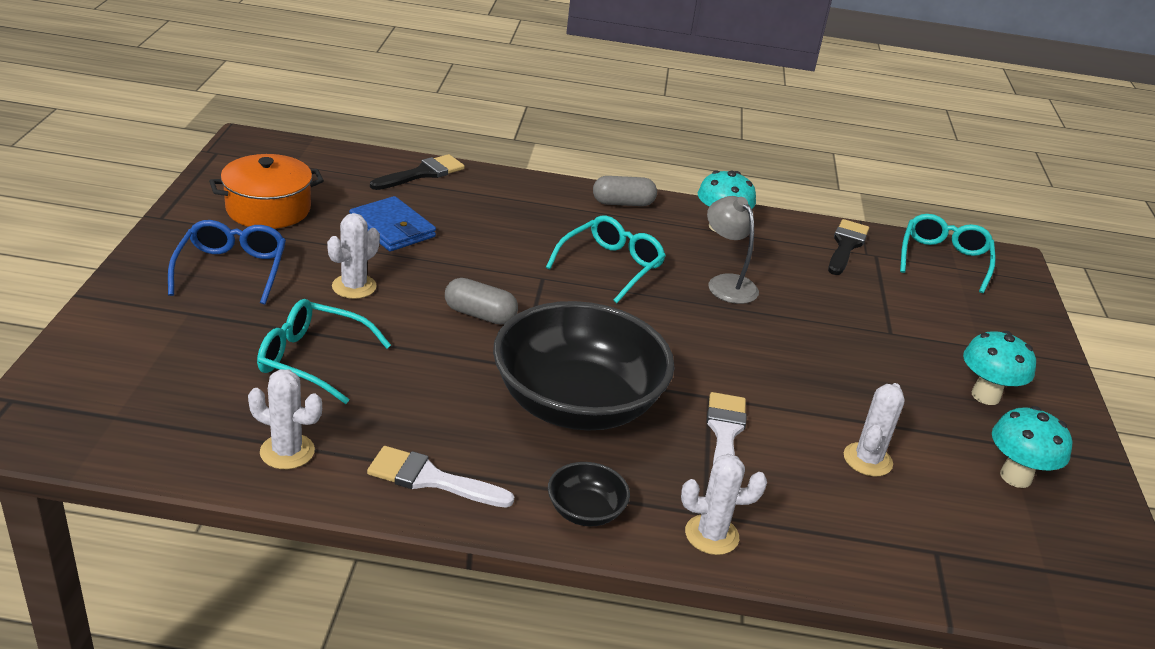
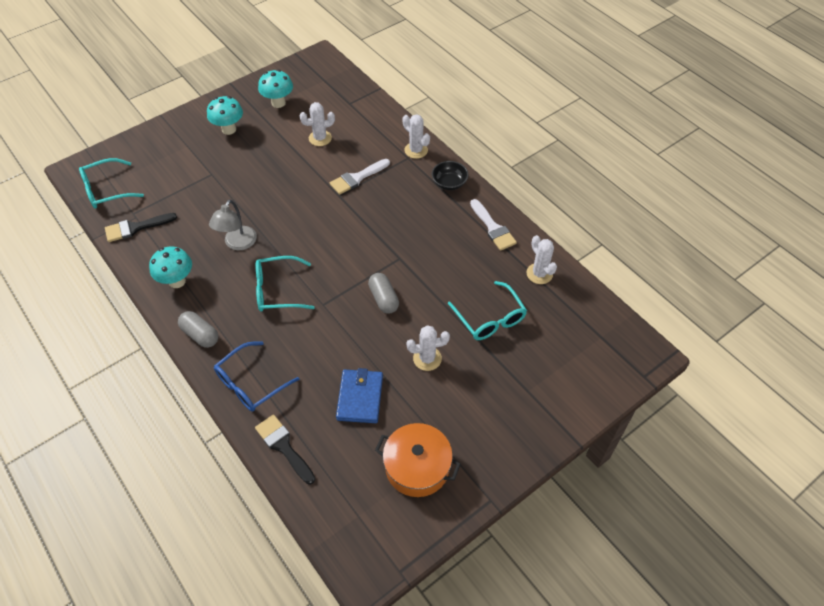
camera: 130 degrees left, 20 degrees up
(231, 270) = (482, 415): blue glasses -> blue glasses (251, 383)
(422, 173) = (284, 446): black brush -> black brush turned 45 degrees clockwise
(577, 404) = (398, 225): black bowl -> none

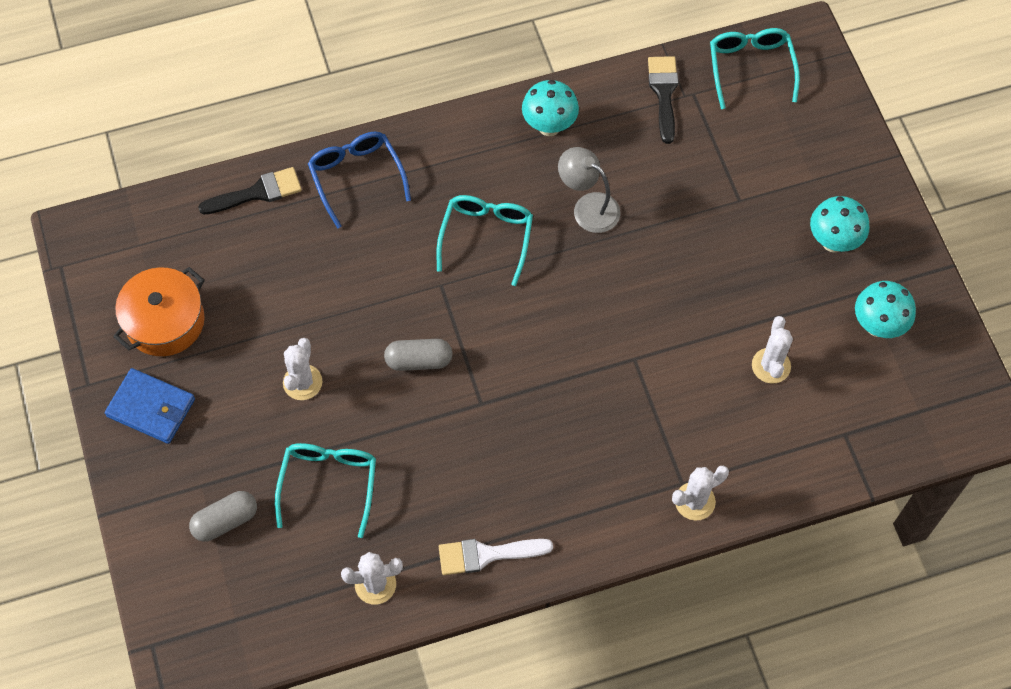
camera: 110 degrees right, 10 degrees up
(200, 335) = (451, 137): grey capsule -> grey capsule (225, 521)
(357, 178) = (662, 394): white brush -> none
(360, 397) = (283, 288): blue wallet -> blue wallet (151, 408)
(449, 183) = (603, 526): black bowl -> none
(490, 318) = (329, 484): turquoise glasses -> turquoise glasses turned 105 degrees clockwise

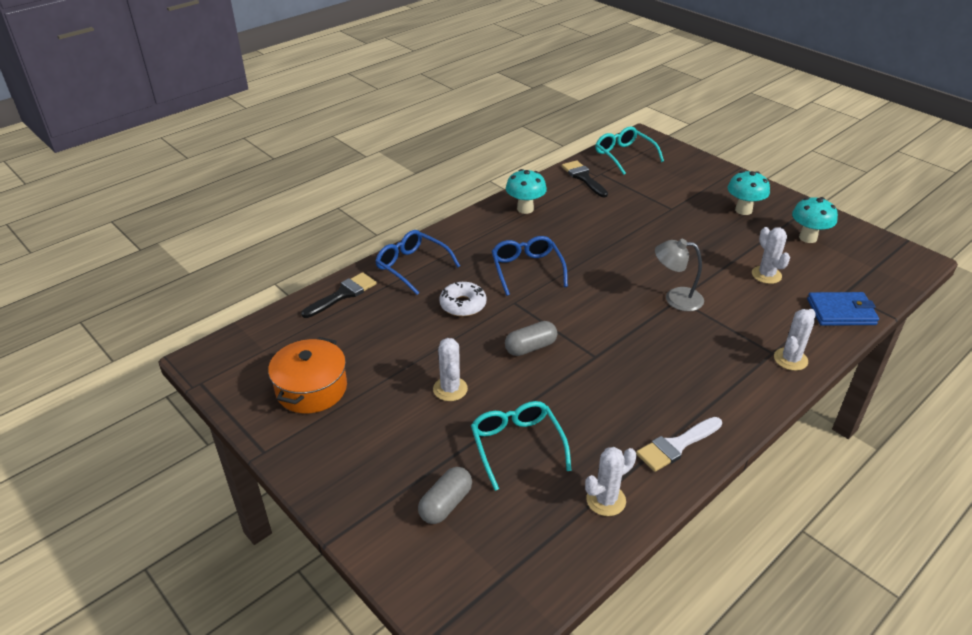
camera: 25 degrees left, 25 degrees down
(151, 408) = (331, 448): blue wallet -> blue wallet (841, 312)
(381, 264) = (463, 305): none -> white donut
(486, 237) = (527, 269): turquoise glasses -> blue glasses
(588, 207) = (582, 237): grey lamp -> grey lamp (675, 298)

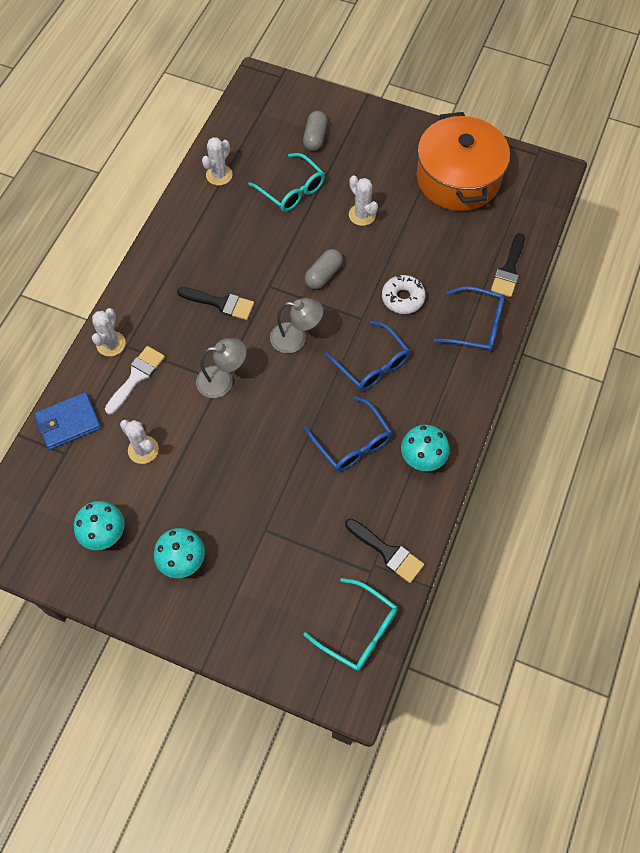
camera: 155 degrees right, 25 degrees up
(311, 389) = (458, 178): orange pot -> orange pot, size x1.54
(575, 231) = (352, 442): none -> blue glasses
(588, 307) = (296, 338): none -> grey lamp
(656, 357) = (220, 303): none -> black brush
(676, 445) = (184, 230): white brush -> white brush (136, 377)

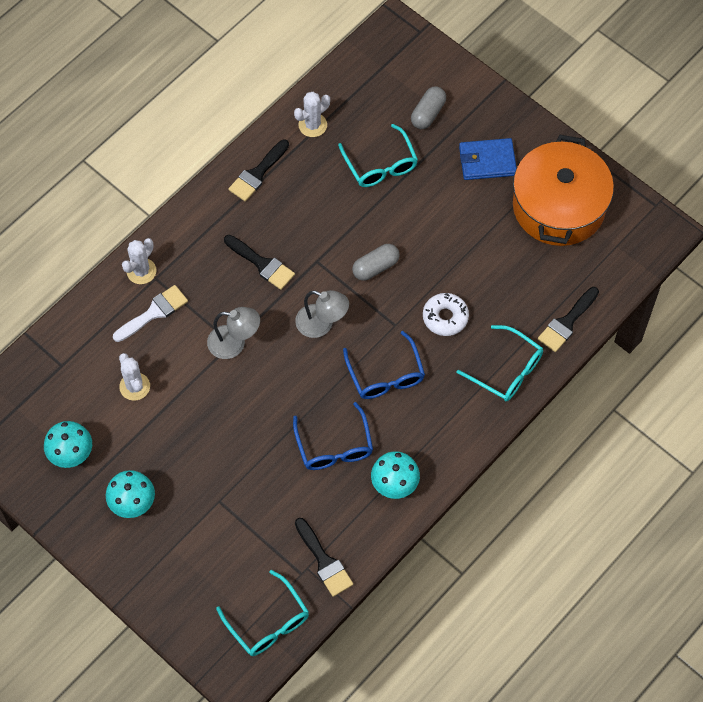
camera: 20 degrees right, 0 degrees up
(68, 422) = (75, 336): blue wallet -> blue wallet (487, 161)
(186, 229) = (257, 174): none -> black brush
(362, 215) = (441, 215): white cactus -> none
(476, 326) = (507, 370): blue glasses -> turquoise glasses

